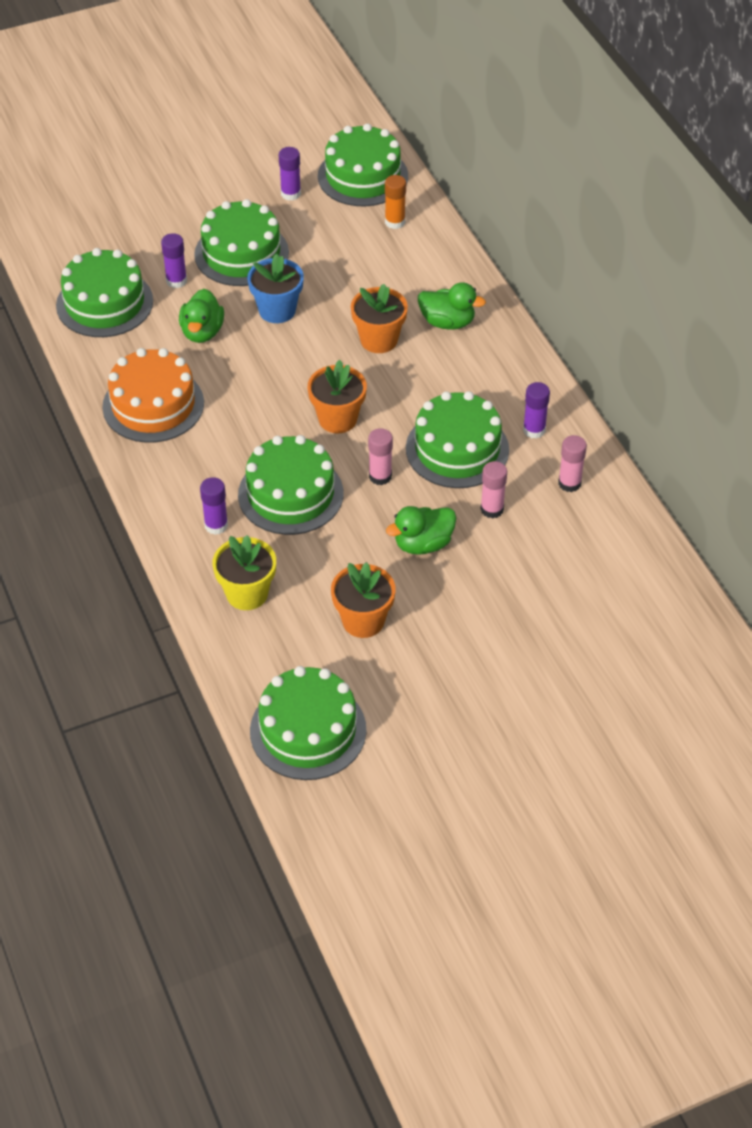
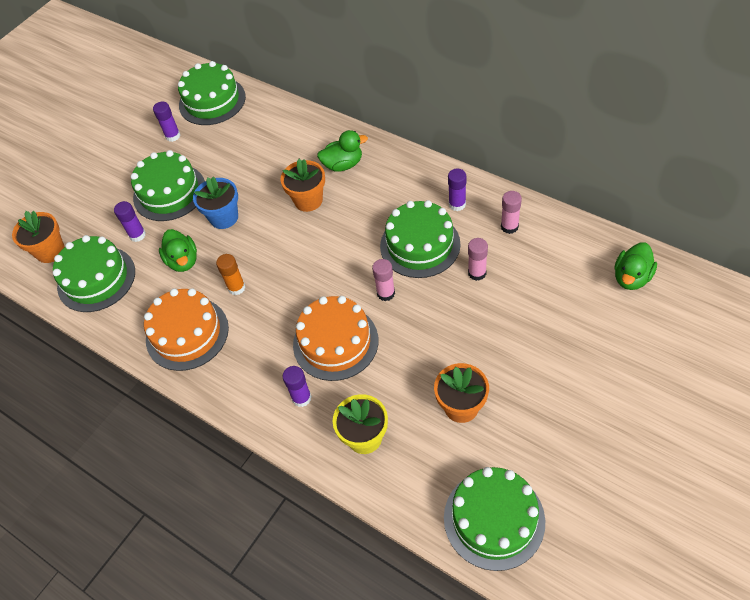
camera: 25 degrees left, 5 degrees up
(290, 494) = (335, 342): green cake -> orange cake
(337, 419) = (324, 269): orange flower pot -> orange flower pot (50, 251)
(395, 222) = (256, 119): orange glue stick -> orange glue stick (236, 287)
(423, 544) = (453, 324): green duck -> green duck (631, 277)

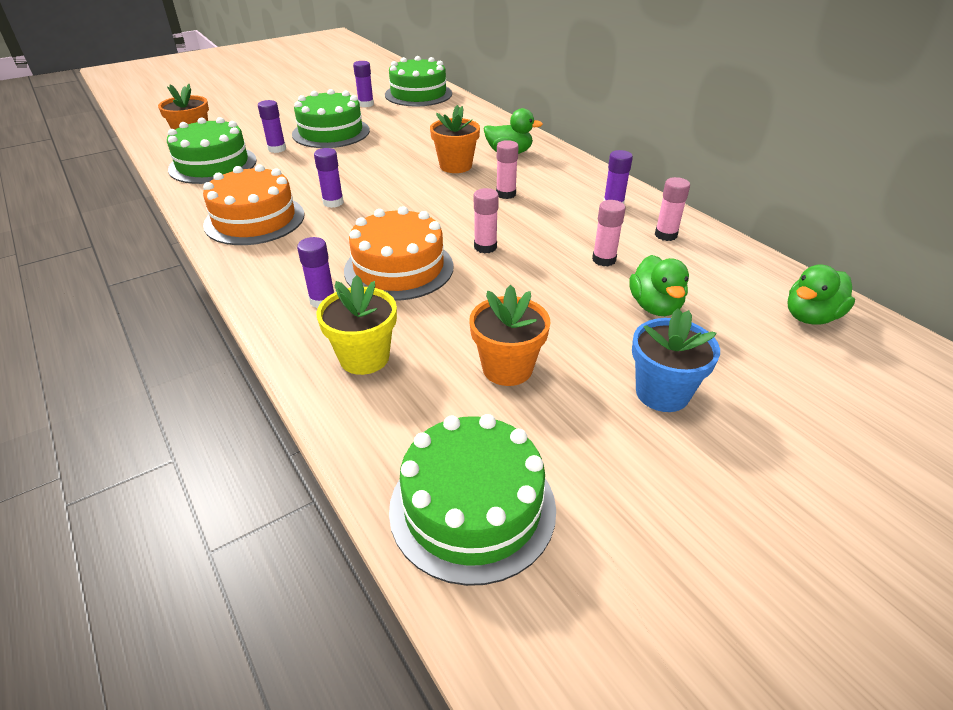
camera: 15 degrees right, 15 degrees down
(183, 261) = (300, 173): green duck -> green duck (655, 306)
(224, 217) = (365, 157): blue flower pot -> blue flower pot (662, 393)
(236, 287) = (333, 202): orange glue stick -> purple glue stick
(368, 222) = (506, 194): none -> pink glue stick
(420, 245) = (550, 222): green cake -> none

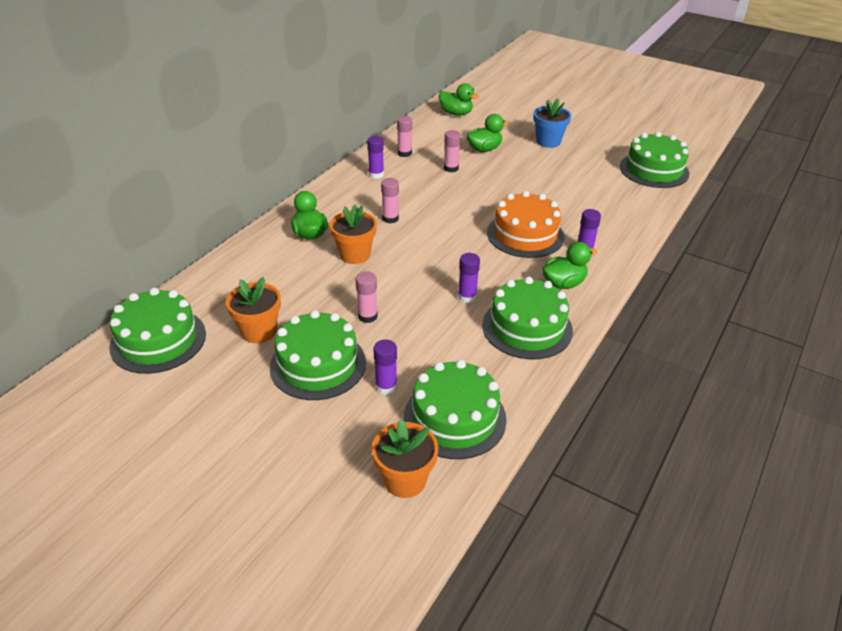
camera: 115 degrees left, 0 degrees up
(254, 219) = (527, 327): orange cake -> green cake
(285, 262) = (563, 283): none -> green duck
(364, 357) = (611, 219): yellow flower pot -> none
(366, 104) = (212, 373): purple glue stick -> none
(485, 247) = (472, 209): pink glue stick -> pink glue stick (367, 316)
(507, 368) = (573, 179): orange flower pot -> orange flower pot (259, 331)

